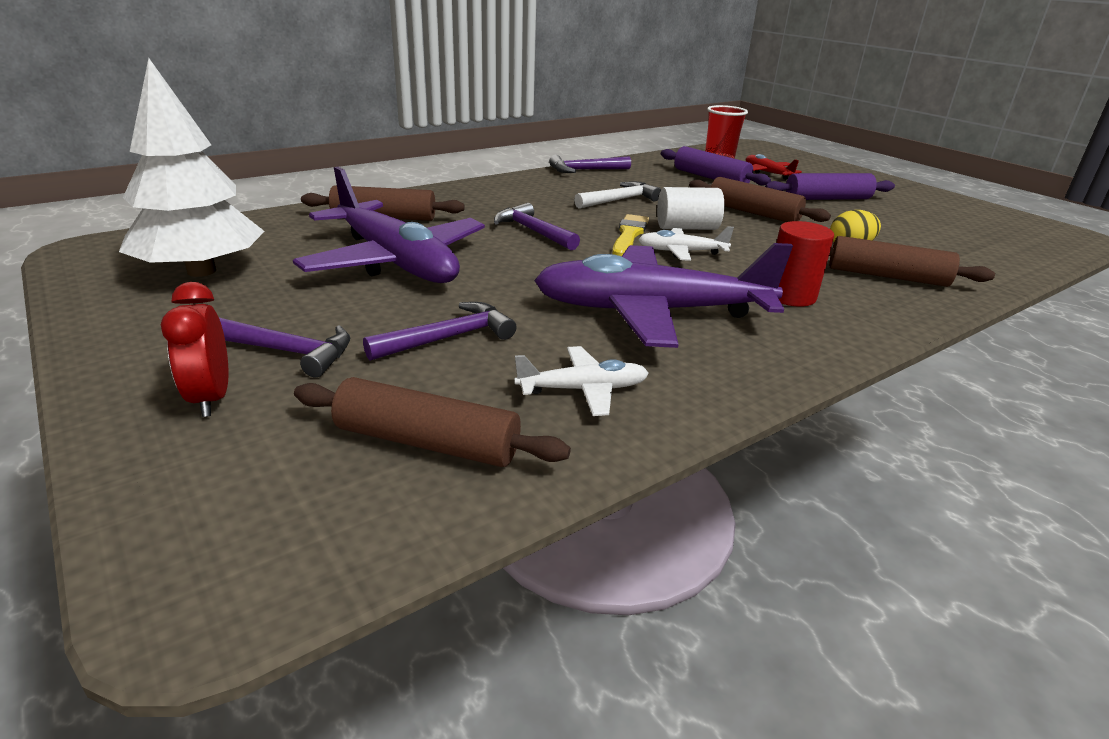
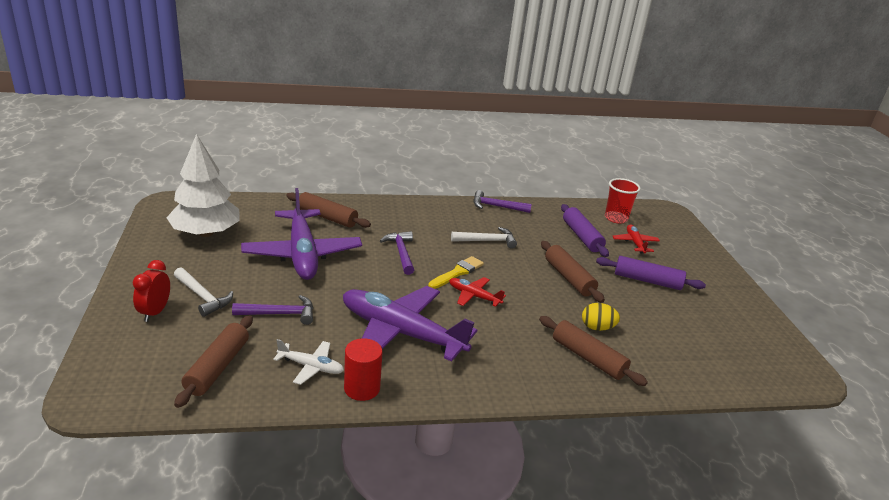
camera: 25 degrees right, 0 degrees up
(286, 351) = (203, 297): purple hammer -> white hammer
(427, 442) = (217, 367): brown rolling pin -> brown rolling pin turned 60 degrees clockwise
(681, 252) = (474, 296): white plane -> red plane
(687, 228) = (503, 278): white cylinder -> none
(790, 296) = (499, 350): red cylinder -> red cylinder (362, 388)

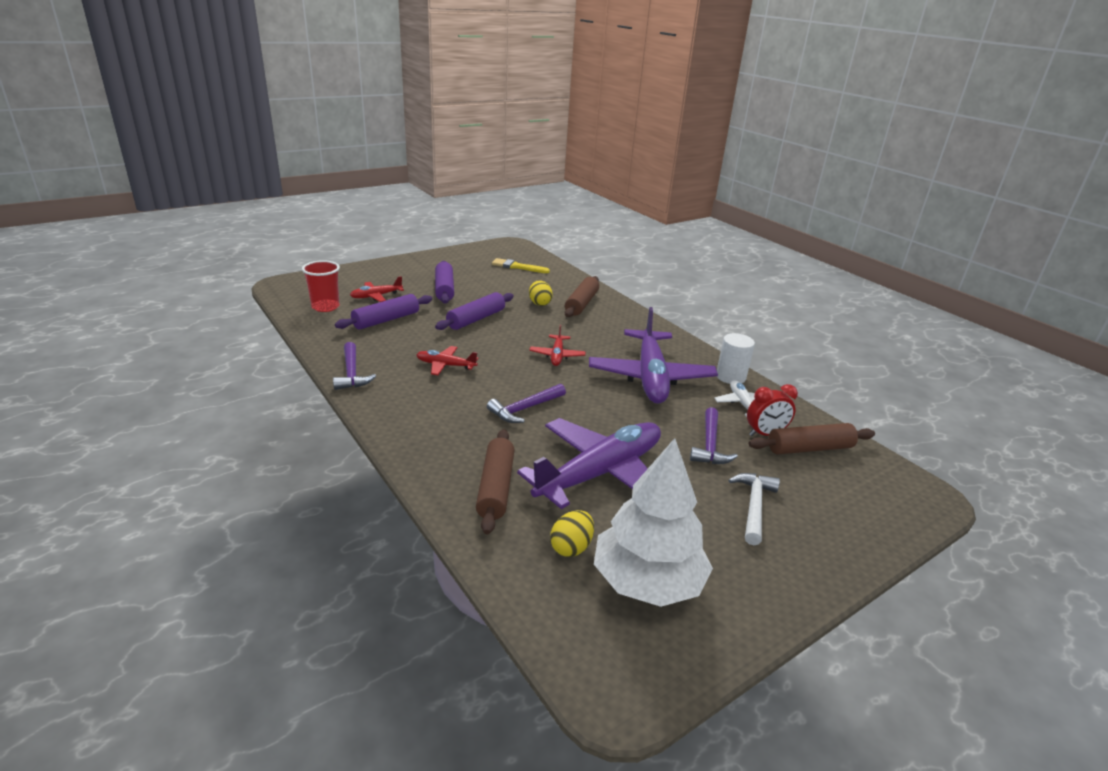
camera: 115 degrees left, 0 degrees up
(155, 312) = (815, 526): red clock -> red clock (765, 434)
(256, 222) = (571, 547): none -> yellow egg
(280, 314) = (710, 445): purple hammer -> purple hammer turned 135 degrees counterclockwise
(362, 388) = (730, 377): red cylinder -> white cylinder
(457, 273) = (527, 370): yellow brush -> yellow brush (517, 267)
(487, 241) = (445, 365): white hammer -> red plane
(569, 278) = (476, 319): brown rolling pin -> purple rolling pin

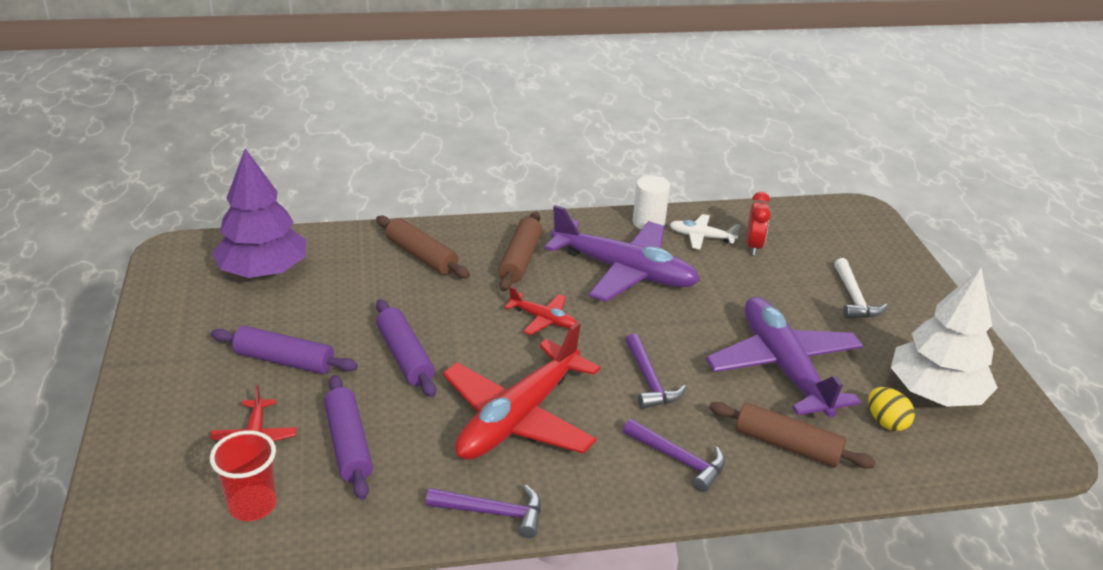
camera: 65 degrees left, 5 degrees up
(445, 365) = (518, 417): red plane -> red plane, size x2.19
(517, 267) = (263, 271): yellow brush -> purple tree
(539, 303) = (396, 288): yellow egg -> none
(710, 445) = (760, 284): purple hammer -> purple hammer (679, 459)
(753, 506) = (854, 298): white hammer -> white hammer turned 135 degrees counterclockwise
(809, 448) = (783, 233): brown rolling pin -> brown rolling pin (520, 259)

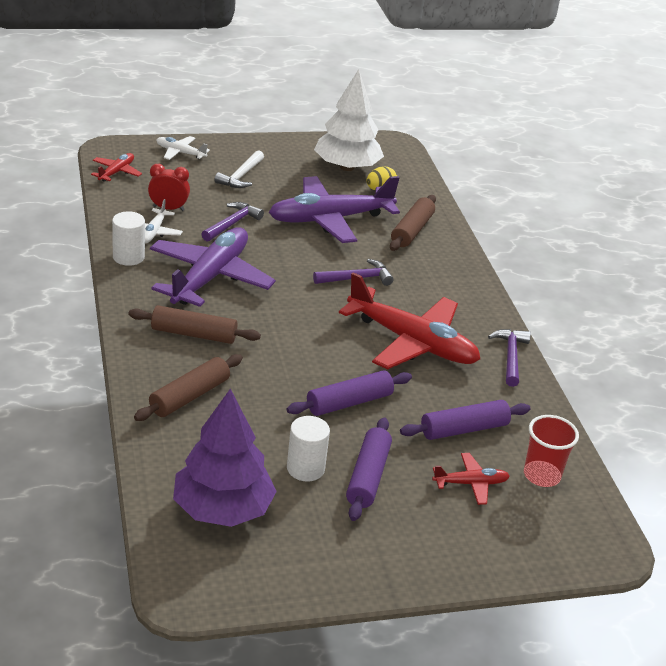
camera: 95 degrees left, 0 degrees up
(306, 320) = (305, 468): none -> white cylinder
(543, 319) = (286, 325): red plane -> red plane (116, 172)
(679, 459) = (437, 274): purple hammer -> purple hammer (232, 223)
(854, 298) = (241, 176): white hammer -> white hammer turned 120 degrees clockwise
(884, 255) = (180, 153): none -> white plane

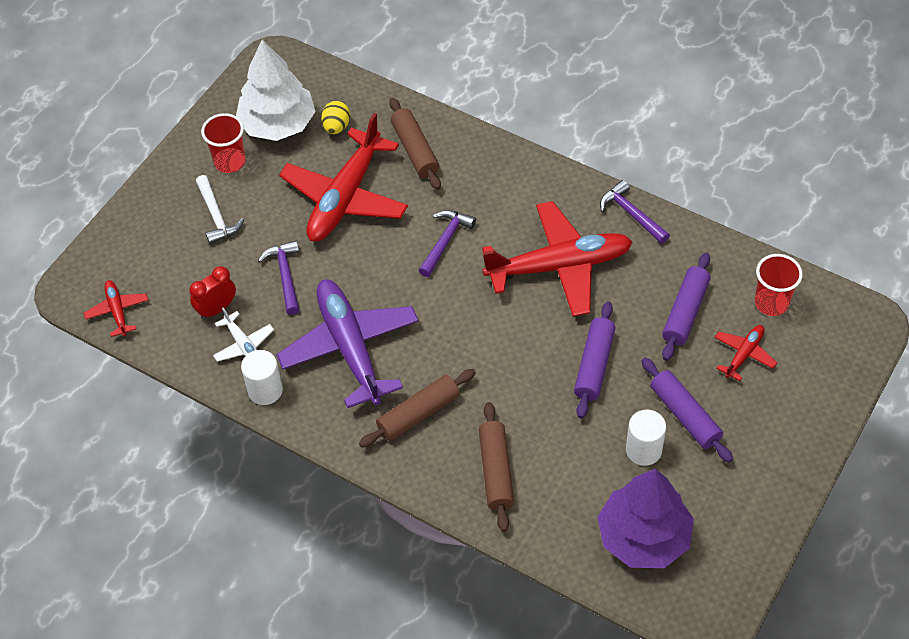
camera: 40 degrees left, 20 degrees up
(180, 153) = (132, 237): white plane -> none
(290, 162) = (230, 162): none -> red cup
(330, 219) = (345, 197): purple plane -> red plane

